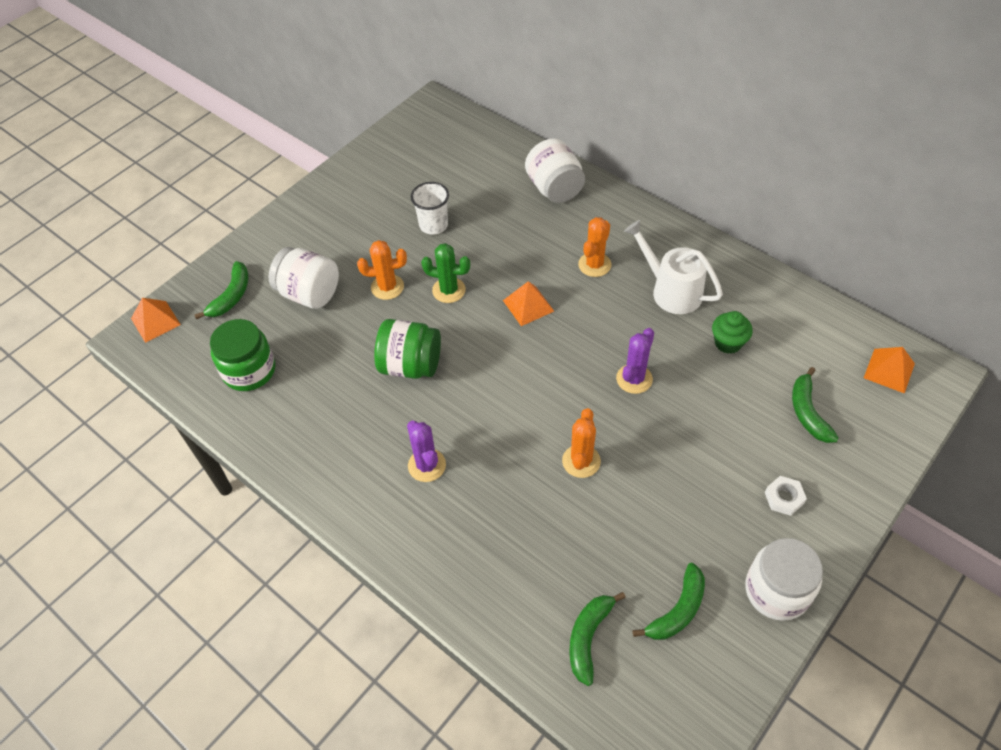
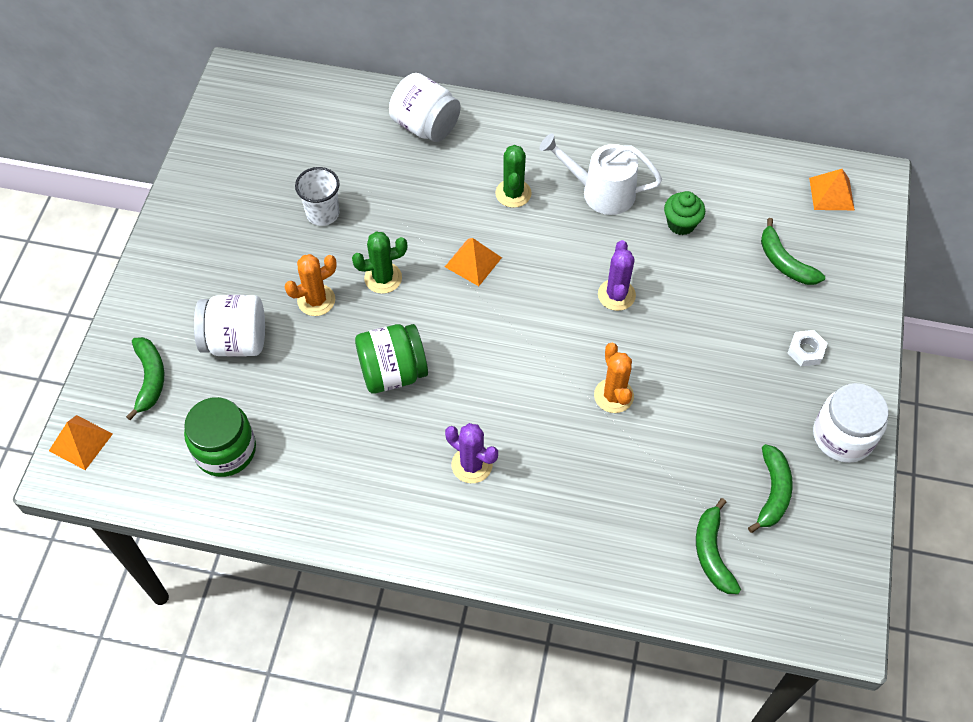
camera: 30 degrees left, 5 degrees up
(594, 265) = (513, 193): orange cactus -> green cactus

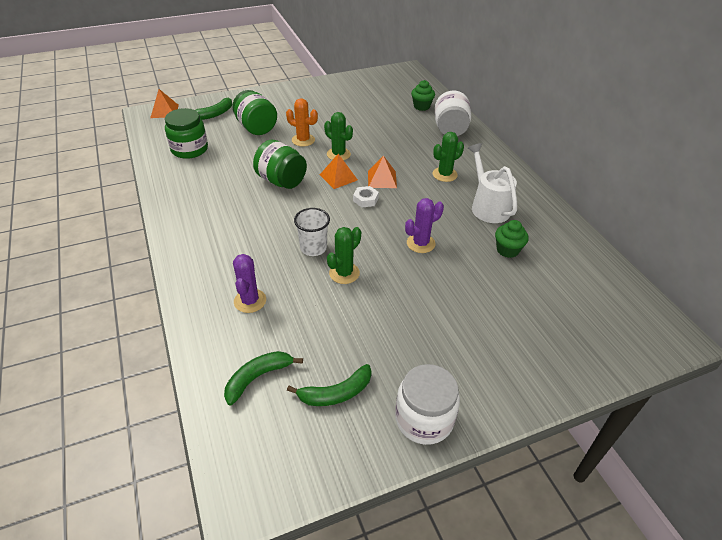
camera: 55 degrees right, 15 degrees down
(236, 341) = (256, 128): white jar -> green jar
(323, 213) = (357, 121): white cup -> white cup (313, 248)
(346, 121) = (421, 106): none -> green cupcake
(472, 465) = (244, 233): purple cactus -> purple cactus (250, 301)
(613, 396) = (344, 273): orange cactus -> green cactus
(784, 262) = (540, 315): green banana -> none
(806, 351) = (478, 361): white nut -> white nut (365, 199)
(831, 193) = (631, 317): orange pyramid -> orange pyramid (338, 177)

